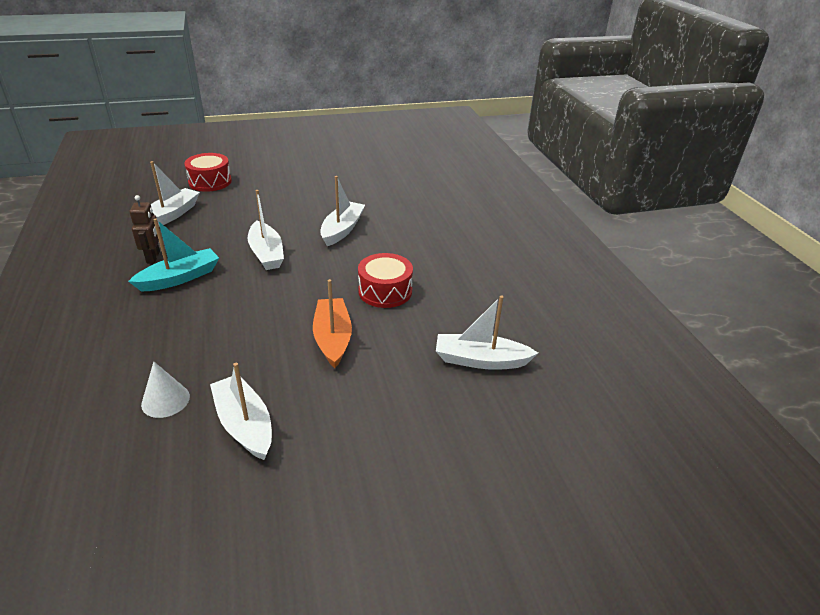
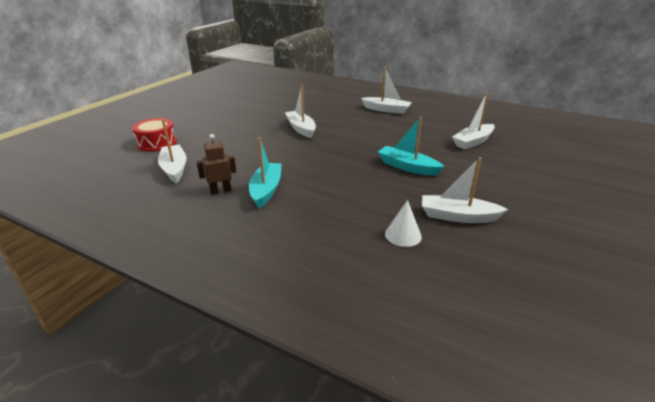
camera: 45 degrees left, 5 degrees down
(153, 257) = (220, 191): brown robot -> brown robot turned 60 degrees counterclockwise
(266, 253) = (287, 155): white boat -> white boat (386, 110)
(332, 338) = (407, 167): orange boat -> turquoise boat
(385, 291) = (382, 140): red drum -> none

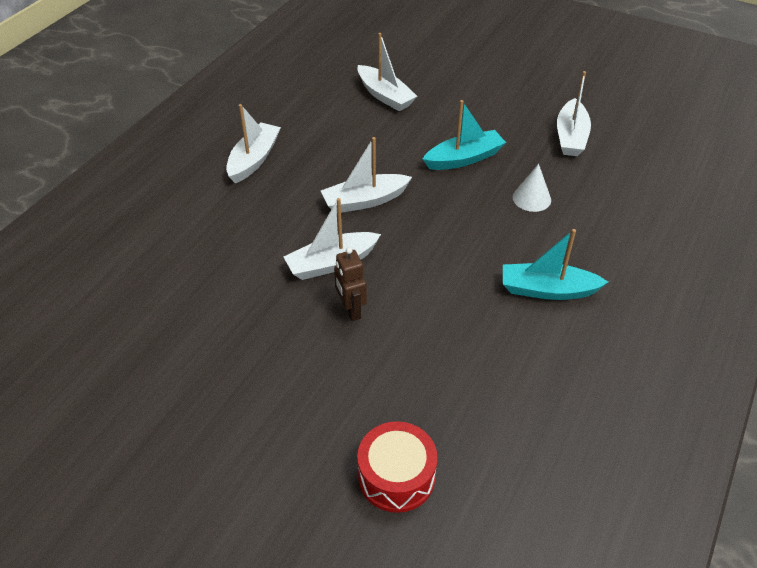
camera: 90 degrees left, 15 degrees up
(174, 169) = (500, 416): white boat -> white boat (364, 201)
(220, 191) = (560, 339): brown robot -> brown robot (351, 310)
(403, 235) = (615, 177): white cone -> white cone (531, 198)
(407, 167) = (464, 158): turquoise boat -> turquoise boat turned 150 degrees counterclockwise

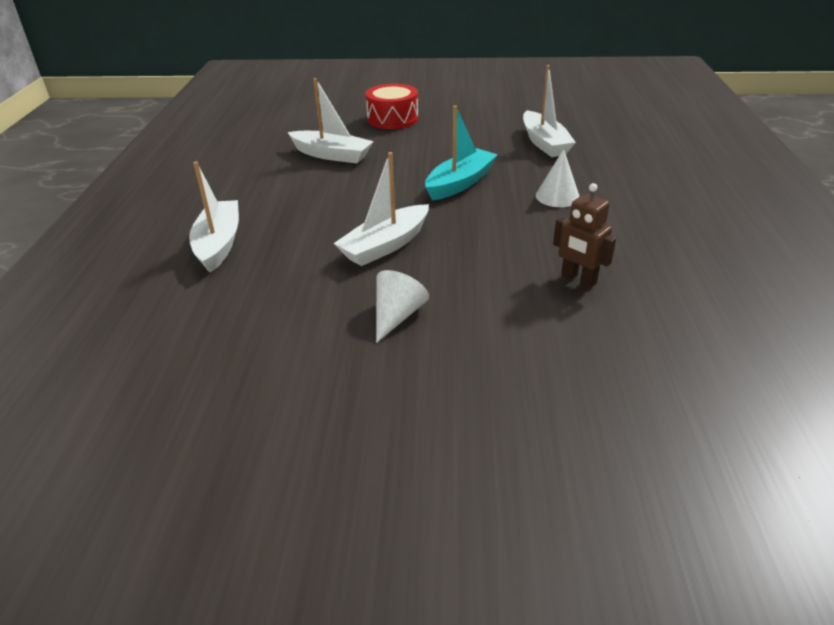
camera: 25 degrees left, 10 degrees down
(331, 263) = (397, 316): white boat -> white cone
(351, 310) = (462, 356): brown robot -> brown robot (578, 280)
(396, 476) = (696, 533): red drum -> red drum (392, 119)
(547, 290) = (653, 266): turquoise boat -> none

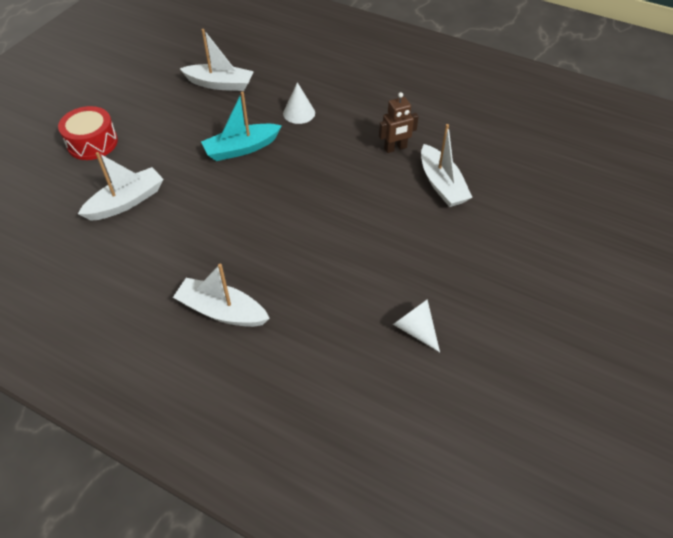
camera: 65 degrees left, 15 degrees up
(385, 245) = (297, 217): white boat -> white boat (442, 184)
(397, 316) = (381, 238): white cone -> white cone (415, 329)
(460, 183) = (241, 149): turquoise boat -> turquoise boat turned 90 degrees counterclockwise

